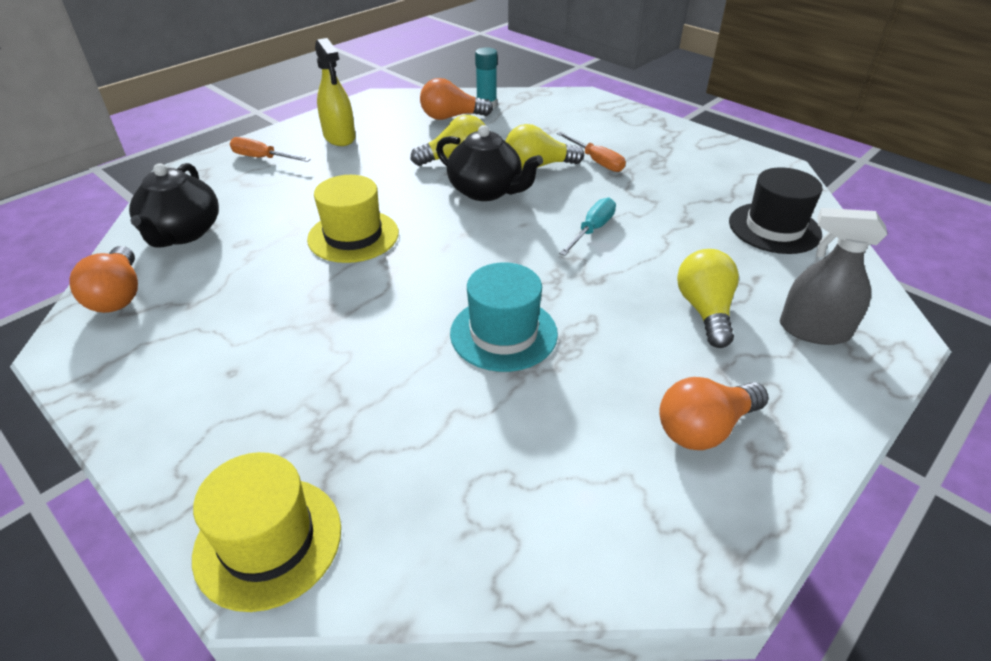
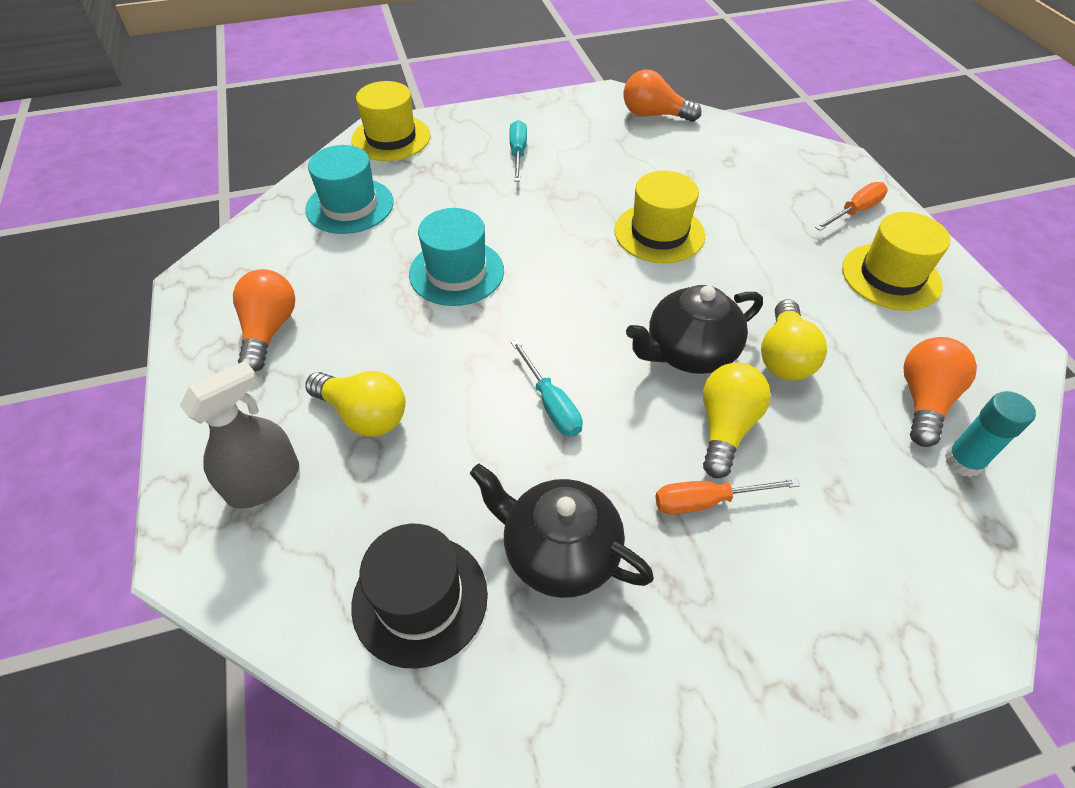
camera: 120 degrees right, 10 degrees up
(183, 233) = (725, 148): black teapot -> black teapot (559, 552)
(254, 376) = (518, 153): none -> turquoise screwdriver
(339, 137) = (891, 276): yellow spray bottle -> yellow hat
(463, 488) = (350, 206): none -> turquoise hat

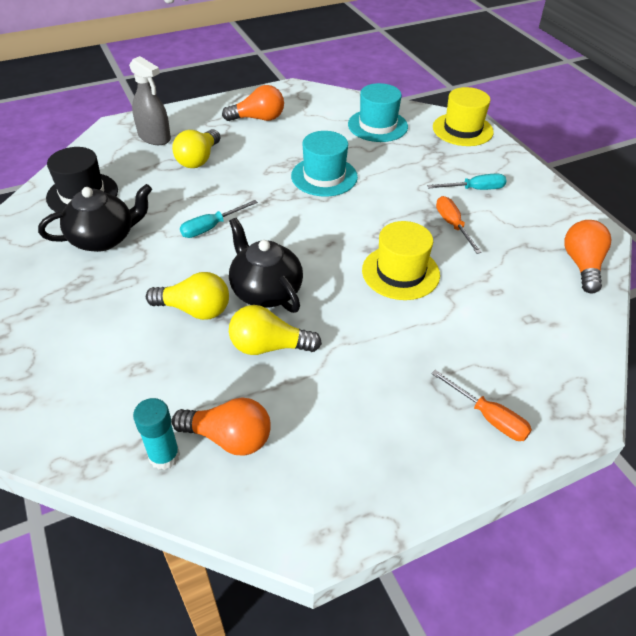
camera: 80 degrees right, 5 degrees down
(559, 552) = (104, 238): black teapot -> black teapot turned 45 degrees clockwise
(707, 501) = (134, 299): orange screwdriver -> orange screwdriver (452, 225)
(891, 276) = (389, 436): yellow hat -> none

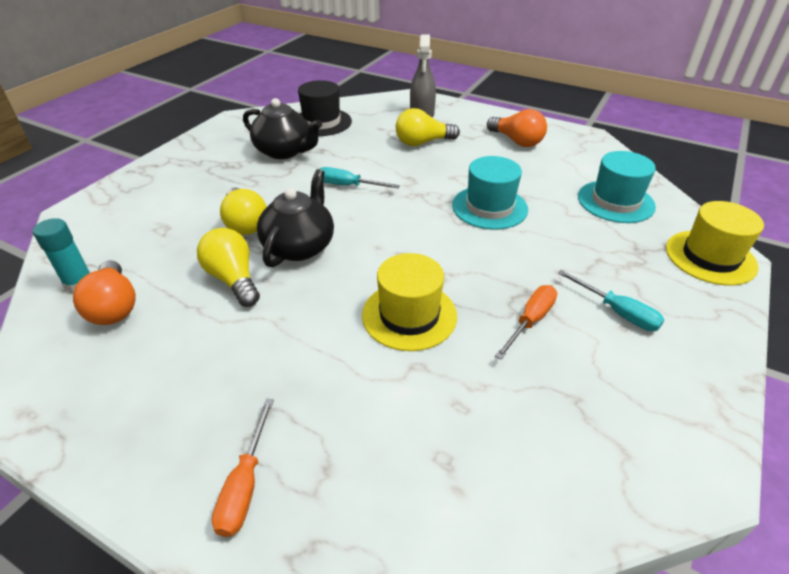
camera: 55 degrees right, 5 degrees down
(582, 265) = (608, 478): orange light bulb -> none

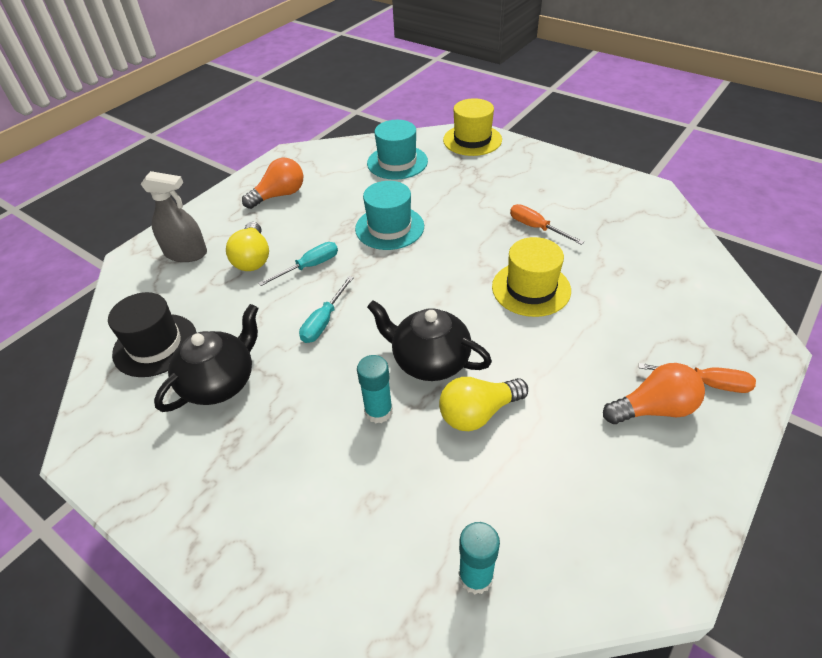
camera: 80 degrees left, 5 degrees up
(114, 307) = (519, 522): orange light bulb -> orange light bulb (653, 408)
(245, 223) = (378, 411): yellow light bulb -> turquoise glue stick
(617, 312) = (527, 189): turquoise screwdriver -> turquoise screwdriver (310, 266)

